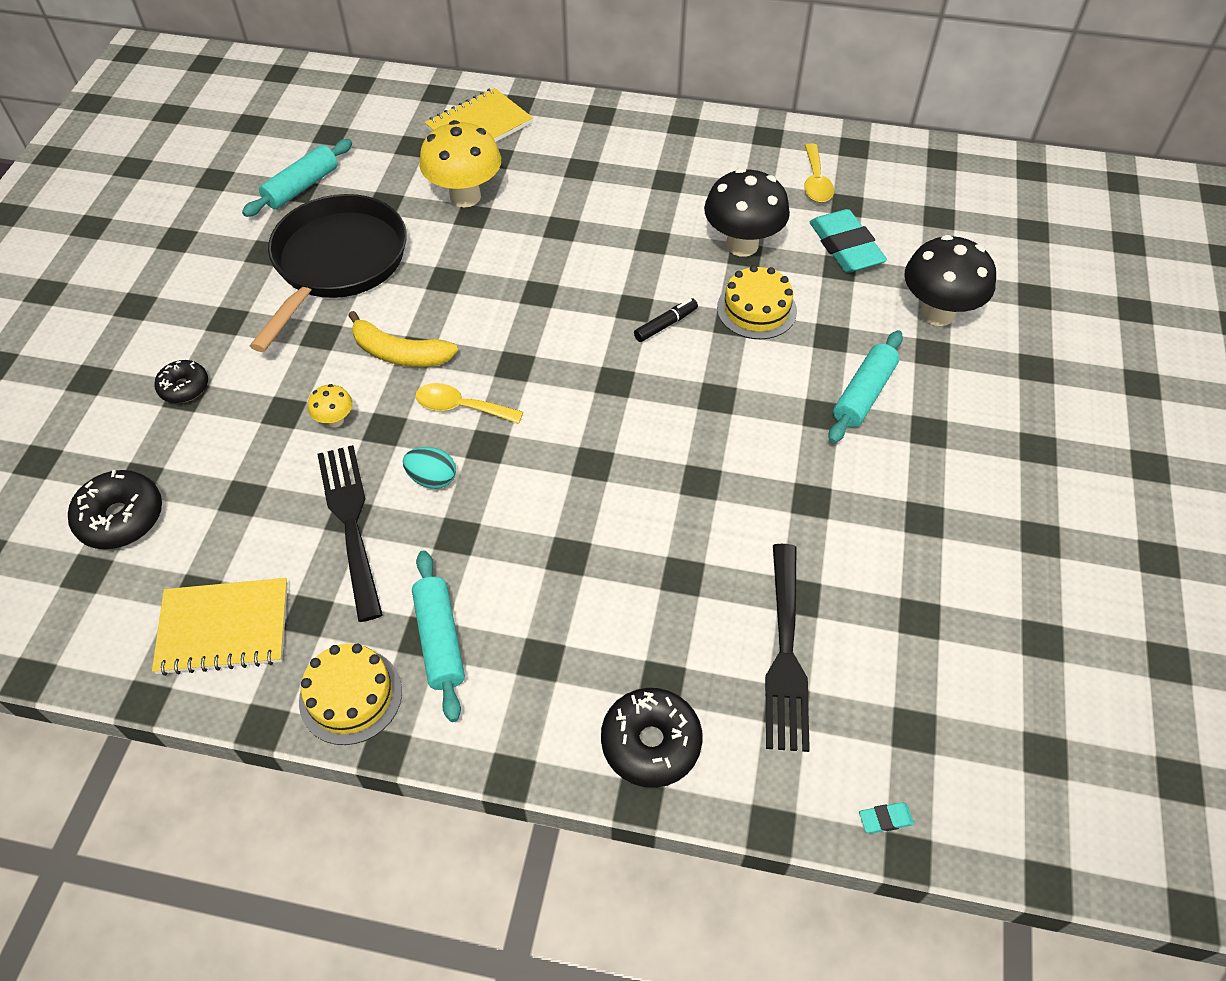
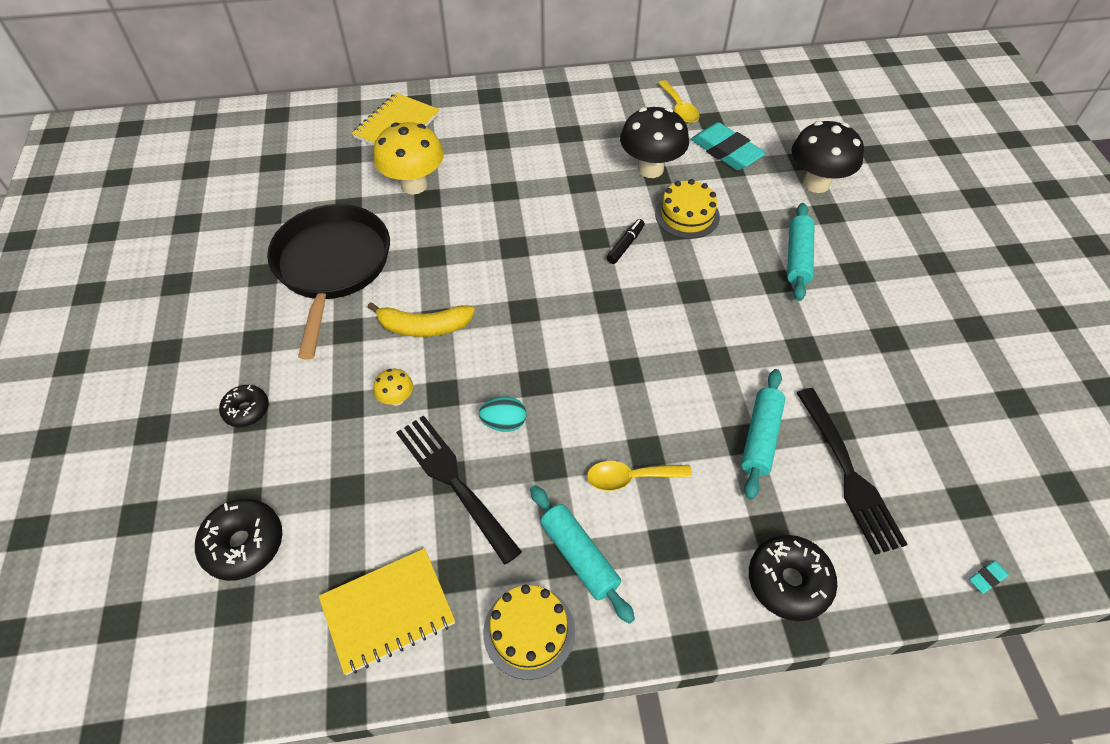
camera: 20 degrees left, 0 degrees up
(302, 187) = (269, 211): turquoise rolling pin -> turquoise rolling pin (760, 438)
(461, 407) = (497, 356): yellow spoon -> yellow spoon (630, 478)

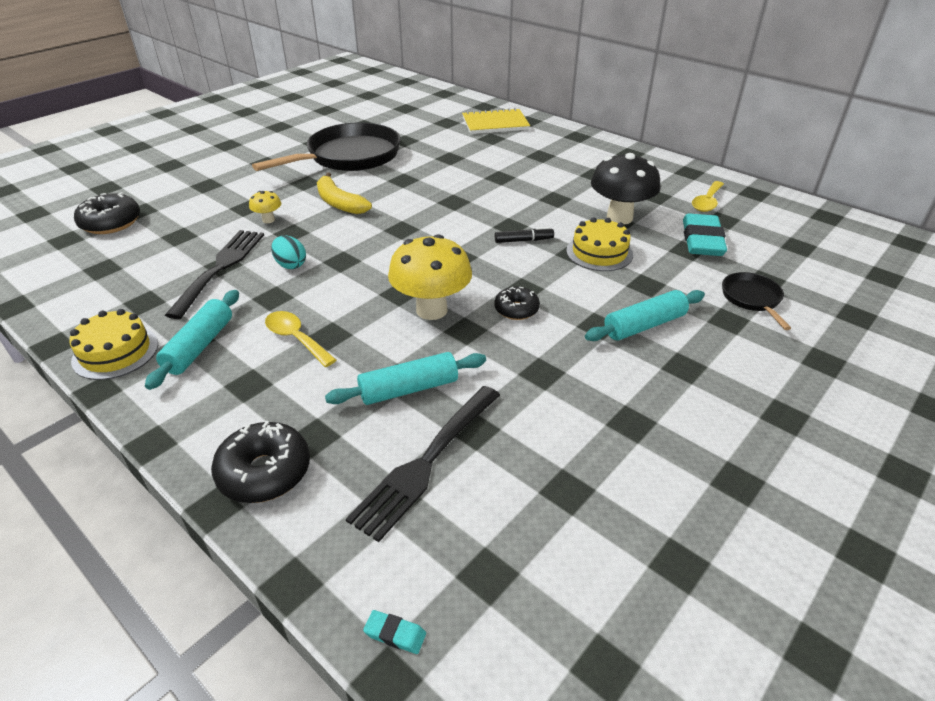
camera: 50 degrees right, 15 degrees down
(246, 410) = (209, 182): black donut -> black donut (516, 309)
(388, 611) = (94, 290): yellow notebook -> none
(414, 185) = (454, 149): yellow mushroom -> yellow mushroom (431, 310)
(816, 183) = (752, 299): black mushroom -> black pan

